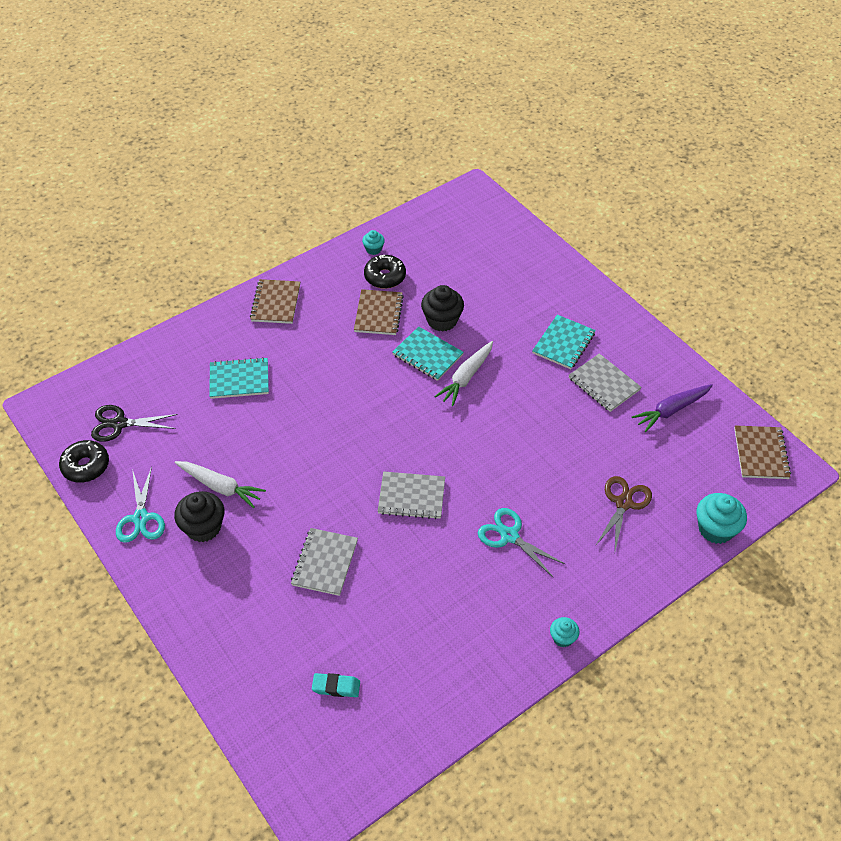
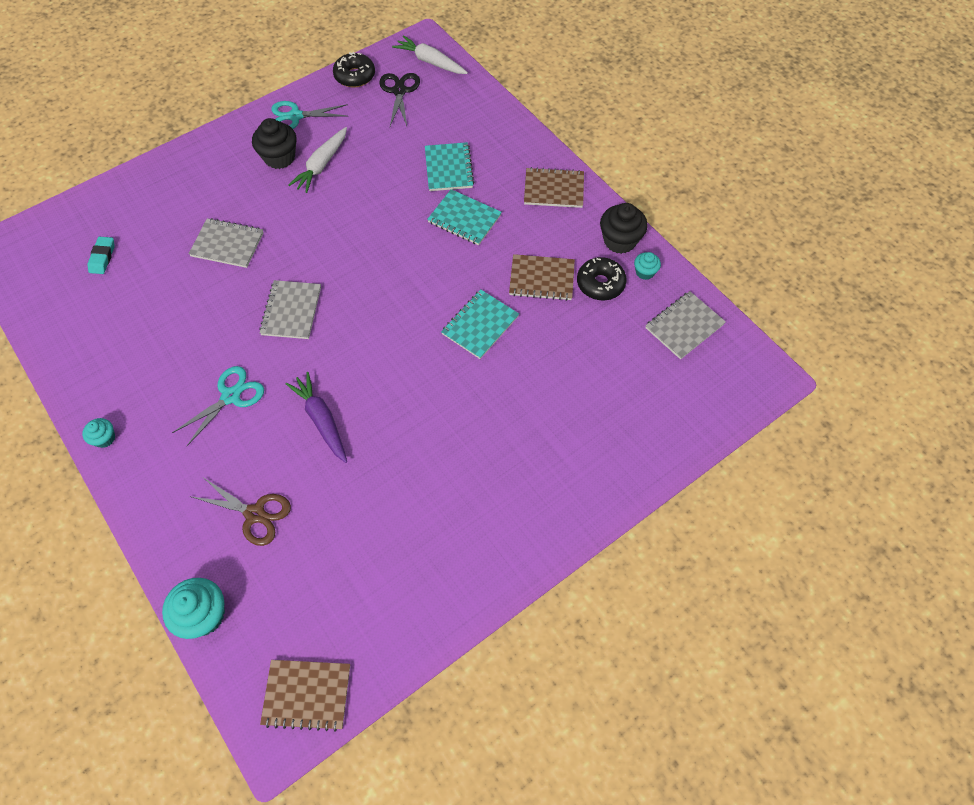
camera: 90 degrees right, 10 degrees up
(442, 320) = (533, 339): black cupcake -> black cupcake (619, 240)
(466, 378) = (446, 362): white carrot -> white carrot (430, 62)
(563, 343) = (498, 468): turquoise notebook -> turquoise notebook (464, 219)
(604, 384) = (431, 510): grey notebook -> grey notebook (684, 326)
(671, 410) = (385, 587): purple carrot -> purple carrot (321, 420)

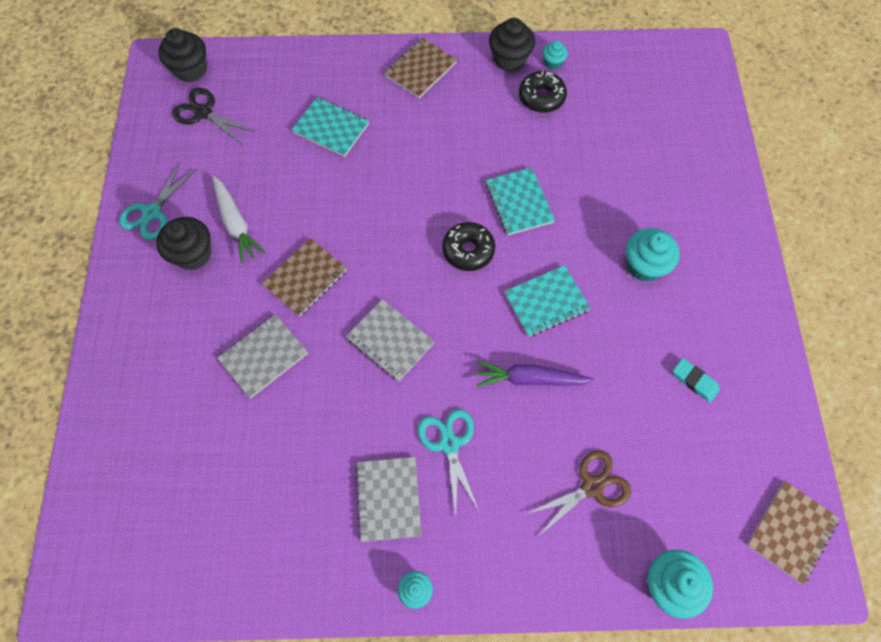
camera: 55 degrees left, 5 degrees up
(102, 257) = (179, 486): turquoise eraser -> turquoise eraser (694, 381)
(355, 76) = (148, 137): black donut -> black donut (468, 250)
(430, 62) = (191, 69): white carrot -> black cupcake
(464, 219) = (398, 149): turquoise notebook -> turquoise notebook (546, 302)
(490, 448) = (644, 265): none -> turquoise cupcake
(541, 279) = (506, 133): brown notebook -> brown notebook (305, 278)
(684, 326) = (621, 70): grey notebook -> grey notebook (388, 499)

